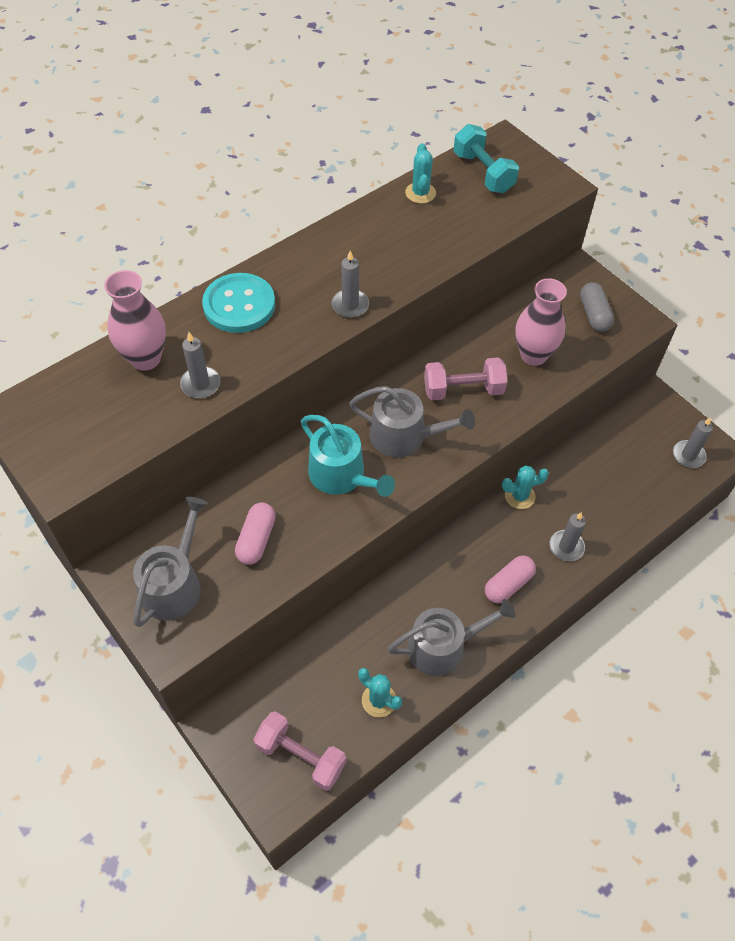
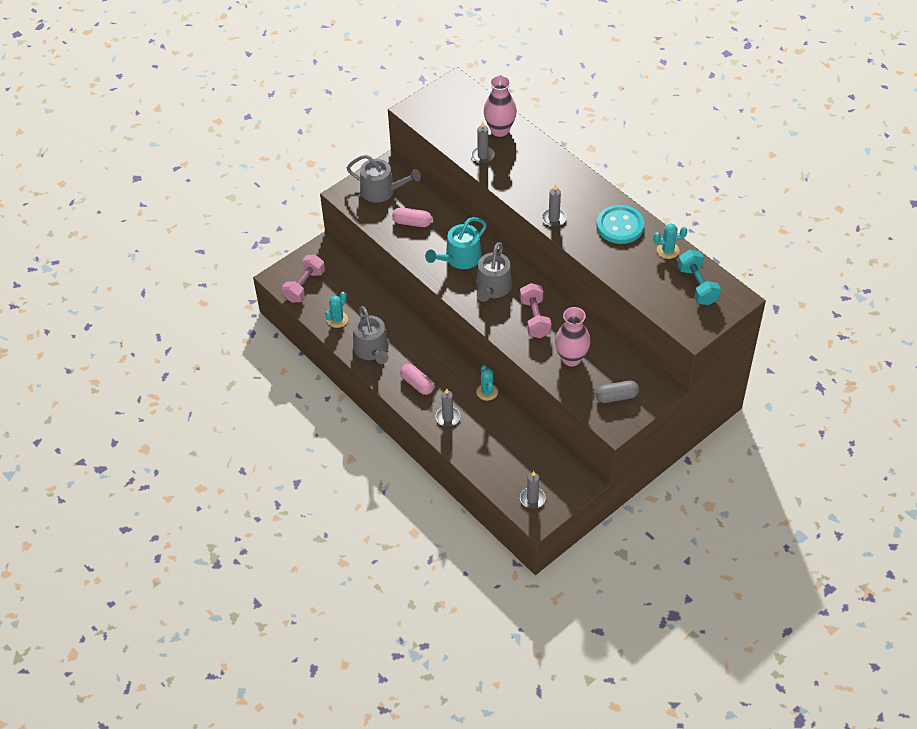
camera: 90 degrees right, 5 degrees down
(239, 305) = (547, 166): turquoise button -> turquoise button (620, 226)
(483, 172) = (697, 286): turquoise dumbbell -> turquoise dumbbell turned 75 degrees counterclockwise

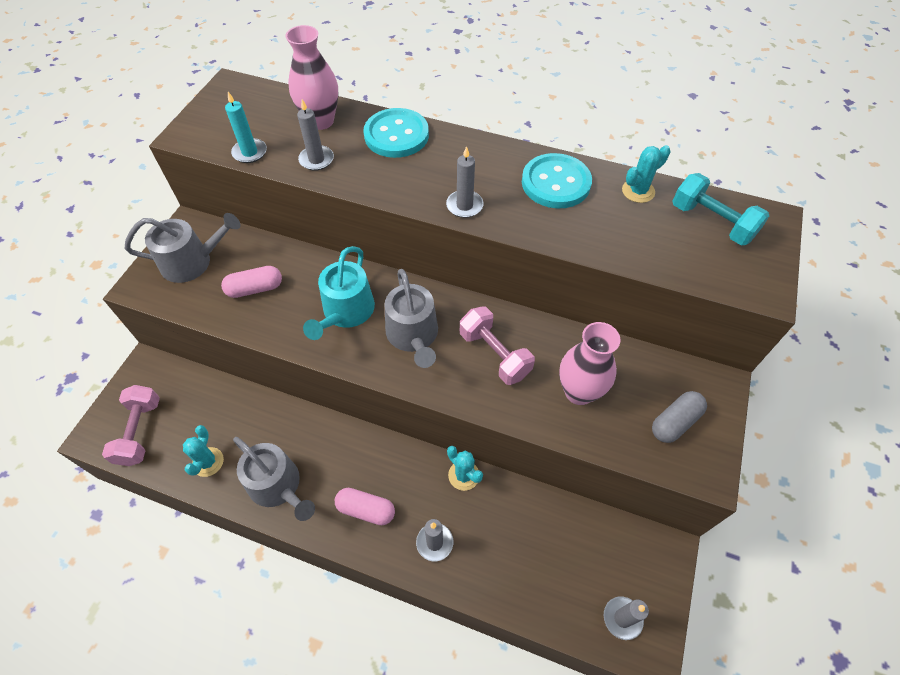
camera: 30 degrees left, 5 degrees up
(445, 136) = (250, 152): none -> turquoise candle
(541, 157) = (396, 135): none -> turquoise button

